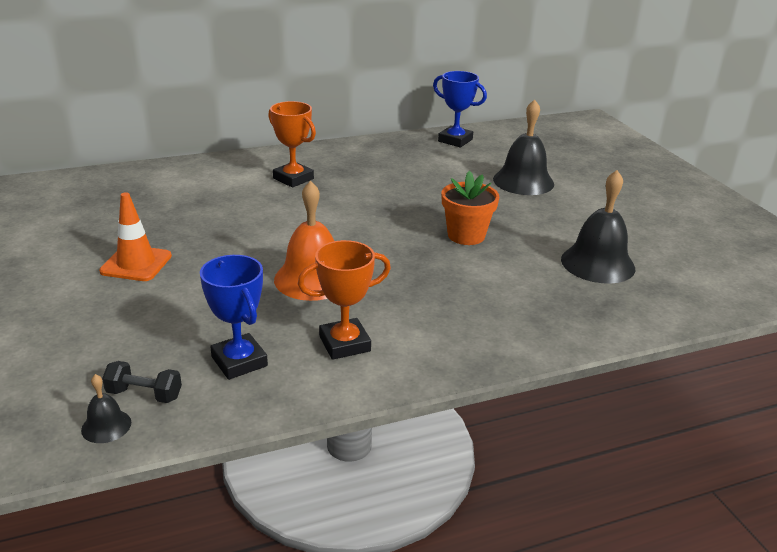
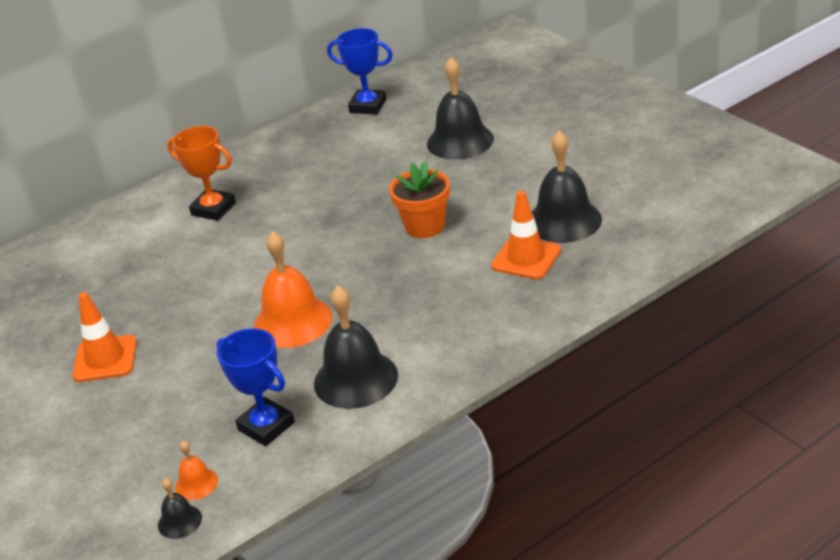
camera: 10 degrees left, 5 degrees up
(144, 394) = (196, 483): black dumbbell -> orange bell
(344, 344) = (355, 379): orange trophy -> black bell
(551, 285) = (526, 258): none -> orange traffic cone

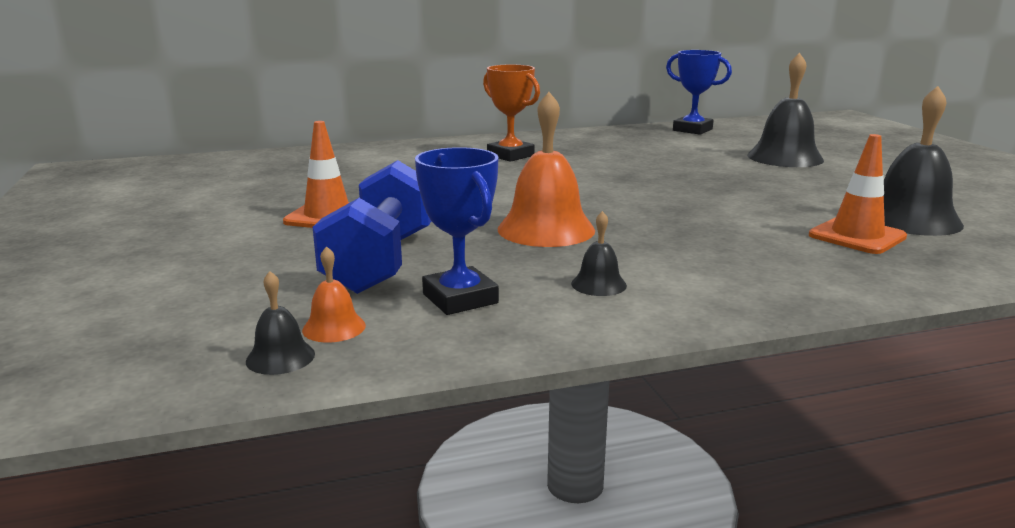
camera: 15 degrees right, 15 degrees down
(186, 403) = (381, 261): none -> blue dumbbell
(355, 379) = (598, 284): black bell -> black bell, size x0.47
(424, 226) = (730, 197): orange flower pot -> none

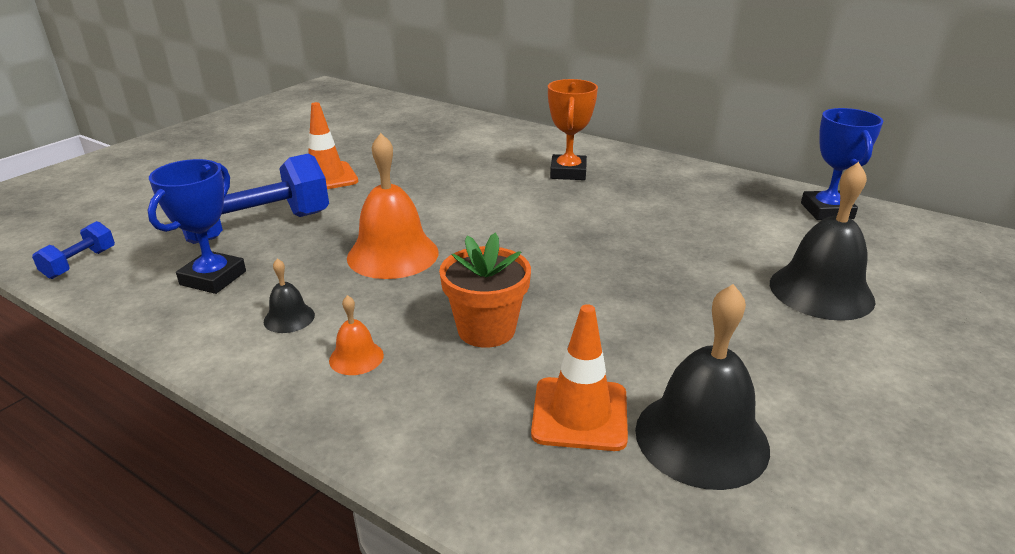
camera: 50 degrees right, 10 degrees up
(280, 357) = (80, 263): black bell -> blue dumbbell
(334, 327) = (133, 259): orange bell -> orange bell (356, 357)
(718, 232) = (486, 329): none -> orange flower pot

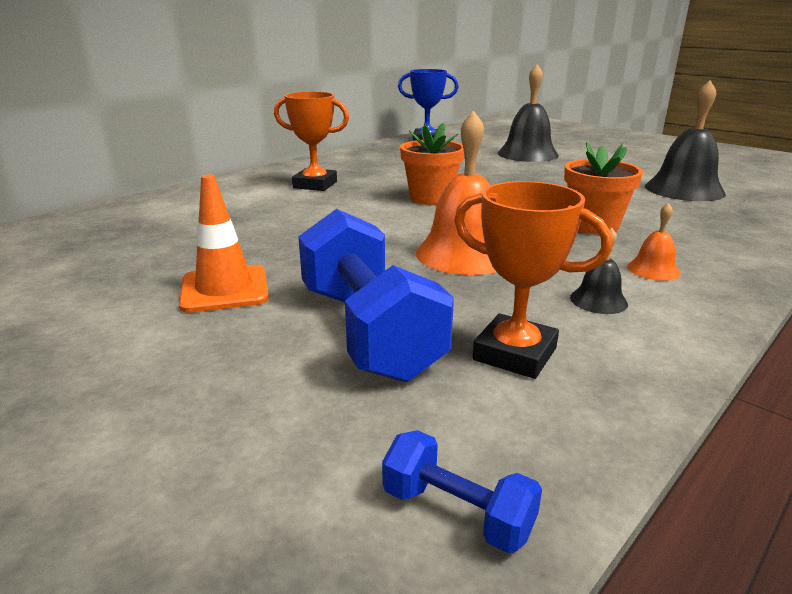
camera: 80 degrees left, 5 degrees down
(213, 278) = (515, 354): blue trophy -> orange trophy
(551, 230) = (431, 198): none -> orange flower pot
(580, 414) = (681, 210): orange traffic cone -> none

